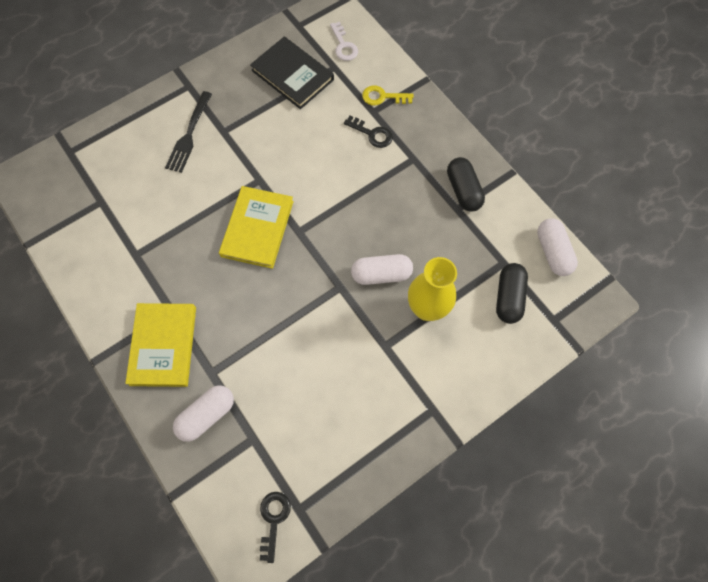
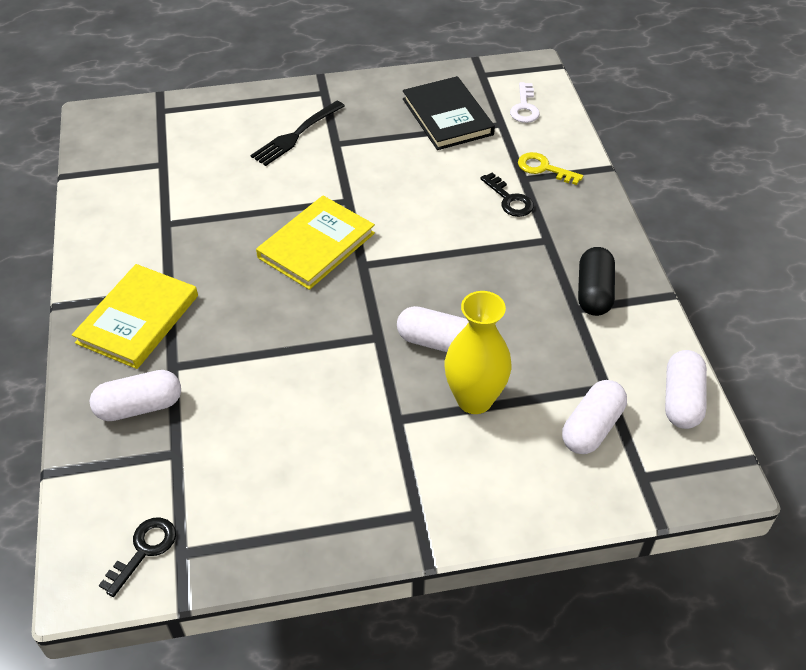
camera: 25 degrees right, 20 degrees down
(508, 297) = (592, 428): black capsule -> white capsule

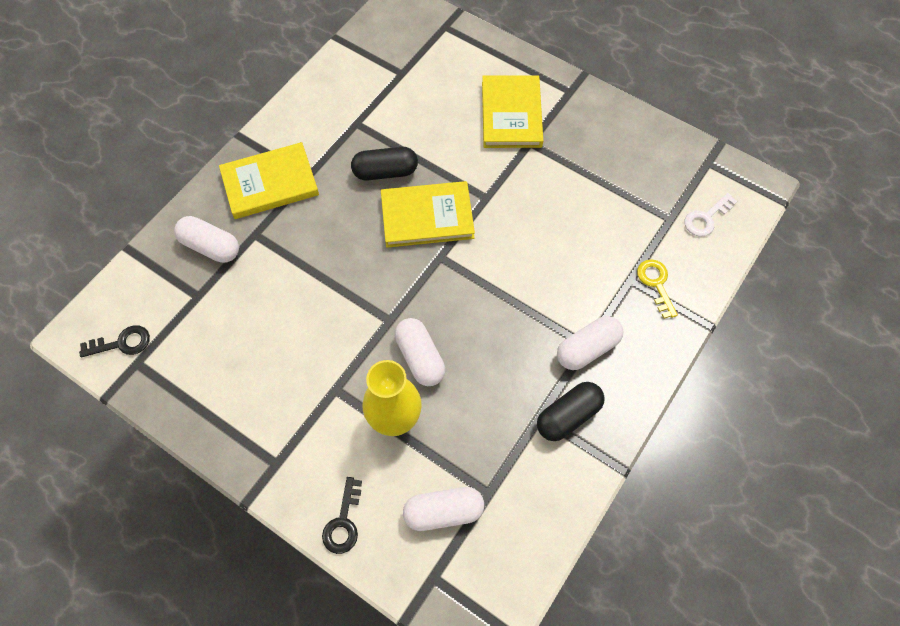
camera: 45 degrees right, 15 degrees up
(238, 239) = (385, 172): none -> black capsule
(296, 134) = (511, 114): black fork -> yellow book
(447, 117) = (636, 181): black book -> none
(509, 200) = (598, 289): black key -> black key (343, 522)
(682, 400) = (527, 552): white capsule -> white capsule (587, 349)

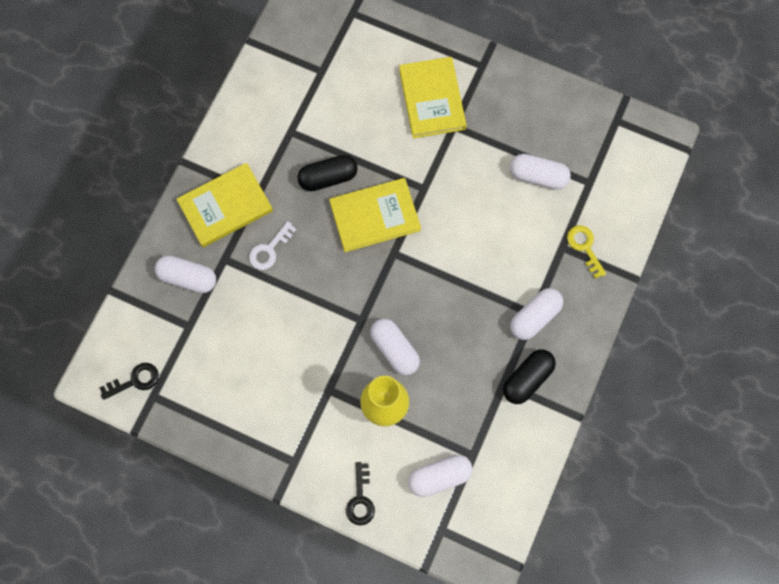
camera: 10 degrees left, 10 degrees up
(613, 204) = (538, 176): none -> white capsule
(706, 218) = (620, 177): white key -> white key (269, 250)

